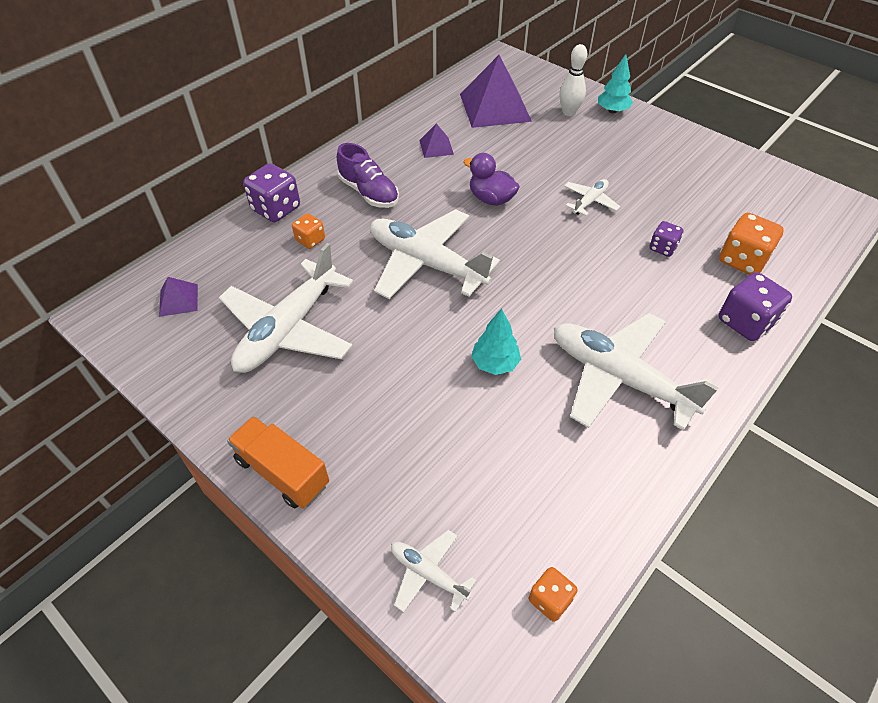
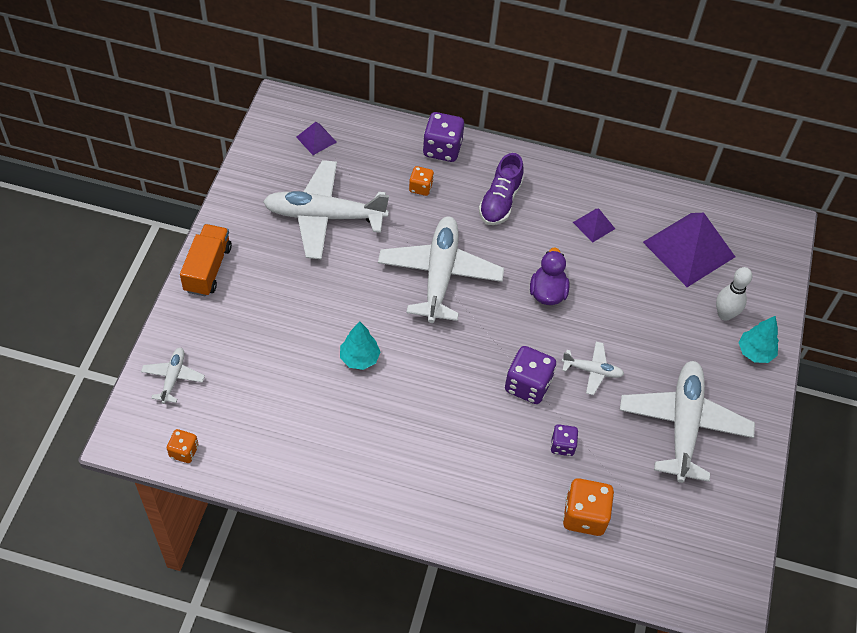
camera: 60 degrees right, 5 degrees up
(619, 378) = (388, 447): white plane -> white plane (683, 425)
(745, 322) = (502, 530): purple dice -> purple dice (527, 385)

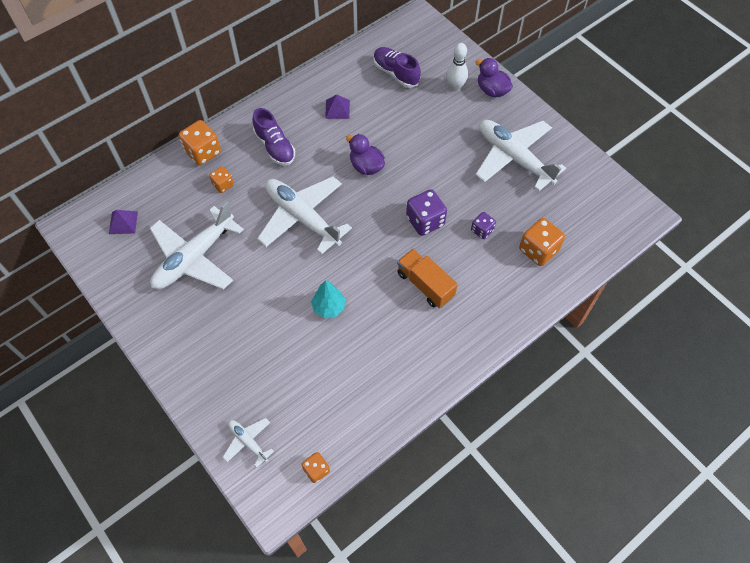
camera: 50 degrees left, 5 degrees up
(208, 269) = (173, 362): orange truck -> orange truck (425, 285)
(442, 149) = (203, 152): purple dice -> orange dice
(592, 371) = (441, 180): white plane -> none
(689, 249) = (396, 73): purple pyramid -> purple shoe
(755, 352) = (492, 90): turquoise tree -> purple duck

